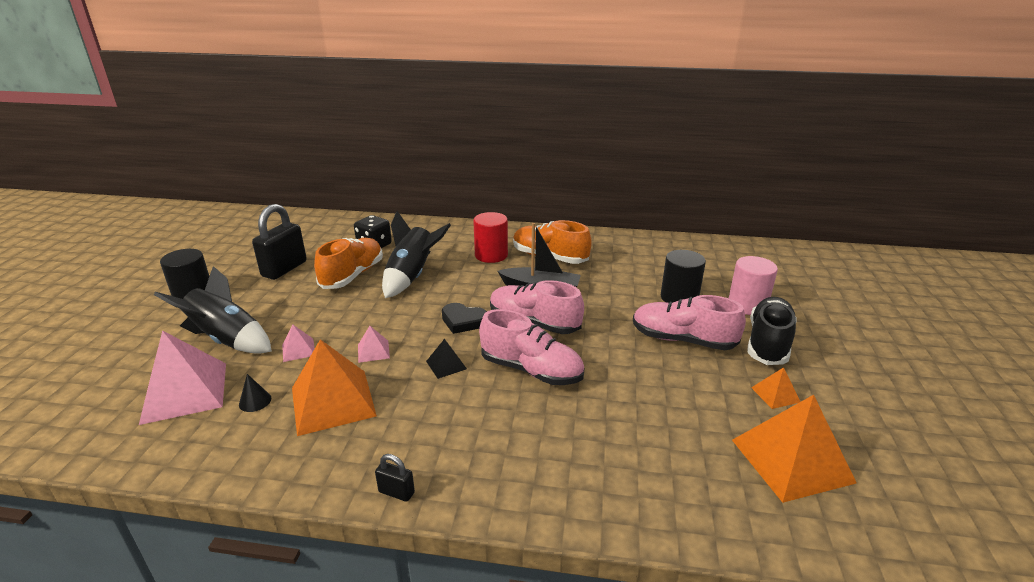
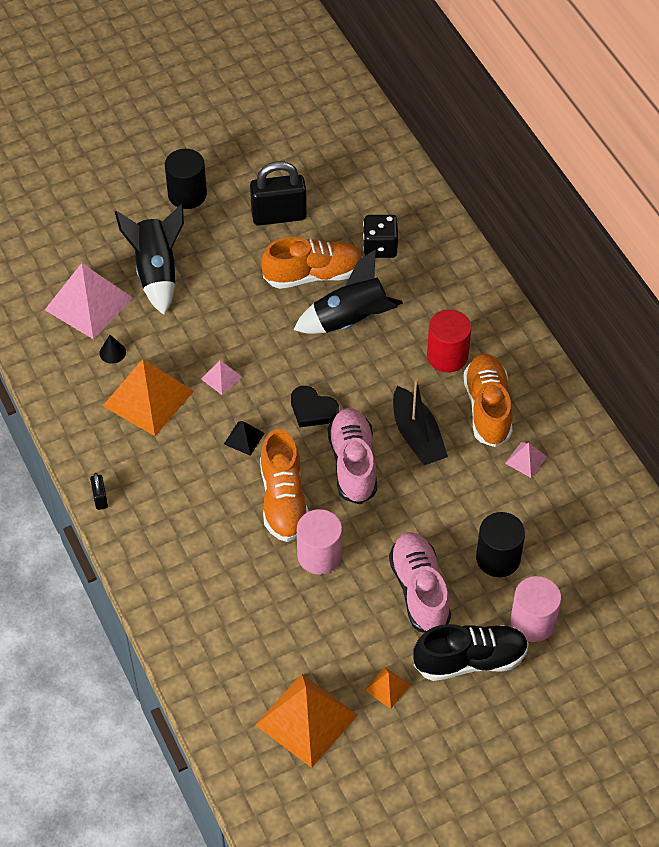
camera: 55 degrees right, 25 degrees up
(298, 350) = (183, 328): pink pyramid -> pink pyramid (525, 460)
(463, 321) = (312, 410): black heart -> black heart turned 45 degrees counterclockwise
(531, 370) = (283, 500): pink shoe -> orange shoe
(606, 375) = (319, 555): none -> pink cylinder

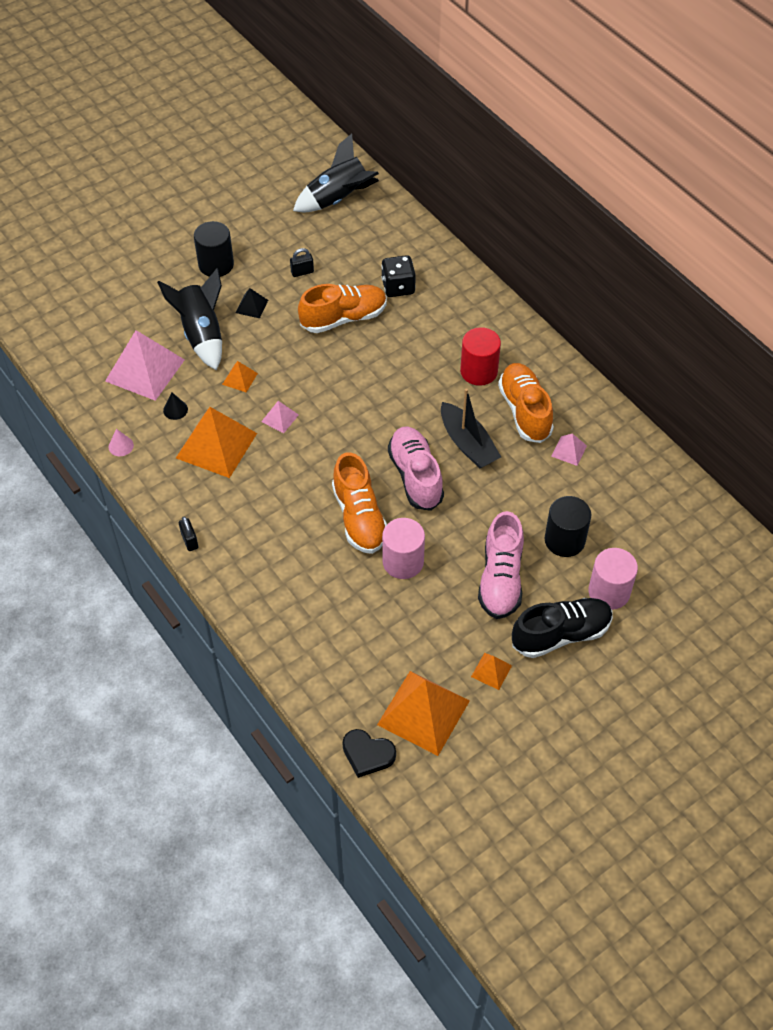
camera: 10 degrees left, 0 degrees up
(48, 384) = (121, 446): none -> pink cone
(187, 327) = (240, 379): none -> orange pyramid
(244, 438) = (312, 468): black pyramid -> black pyramid (251, 306)
(279, 216) = (302, 272): black padlock -> black padlock, size x0.46
(312, 410) = (368, 434): black heart -> black heart (367, 754)
(350, 321) = (386, 353): black rocket -> black rocket (338, 199)
(419, 590) = (500, 579): pink shoe -> pink shoe turned 150 degrees counterclockwise

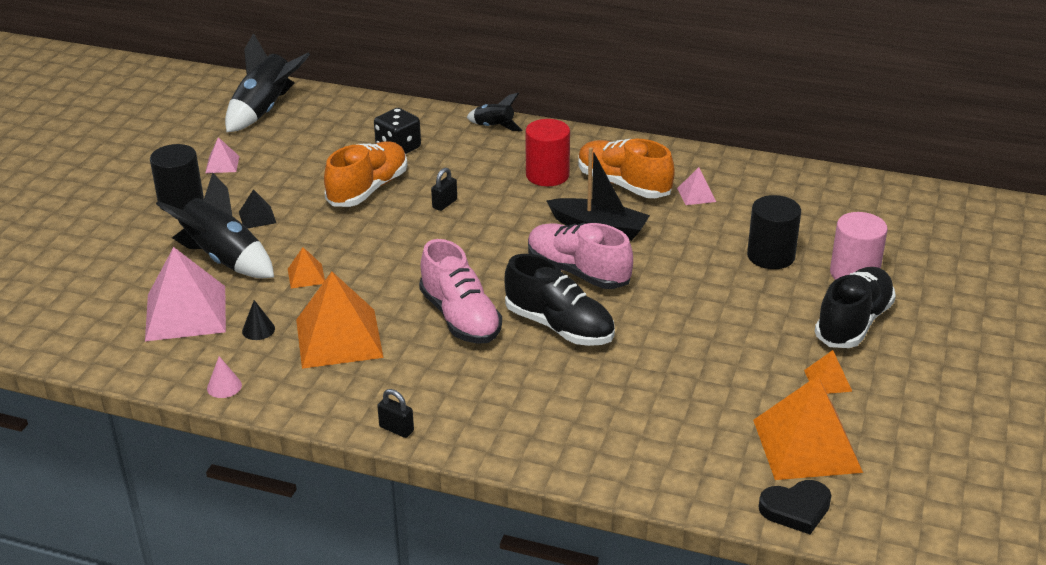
camera: 35 degrees left, 20 degrees down
(280, 418) = (385, 288): pink pyramid -> pink pyramid (222, 164)
(302, 272) = (285, 173): black padlock -> black padlock (444, 204)
(359, 517) = (559, 326): orange shoe -> black shoe
(403, 562) = (643, 340): pink cylinder -> none
(484, 301) = (494, 127): none -> black rocket
(500, 579) = (750, 309): pink shoe -> pink shoe (460, 318)

